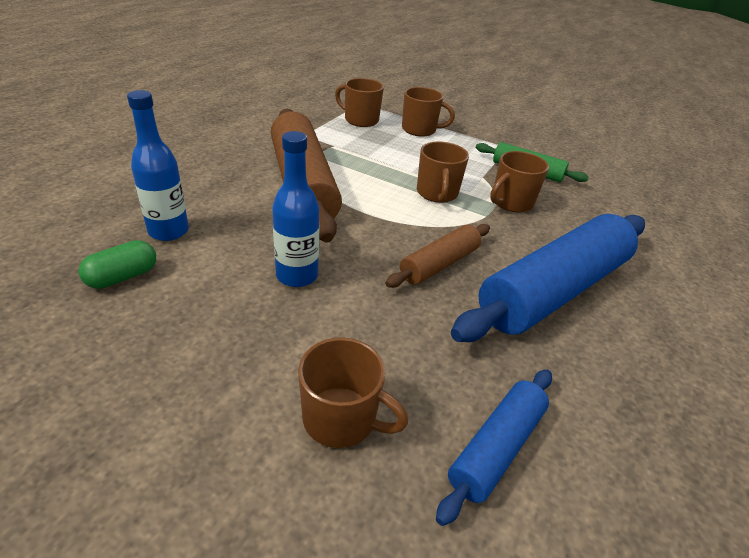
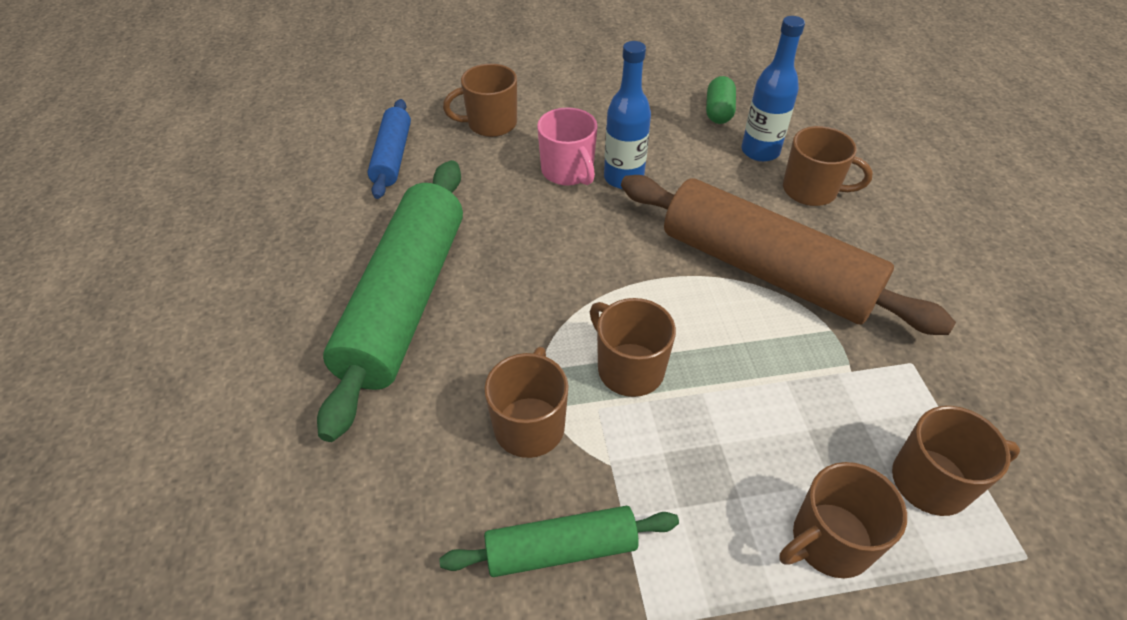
camera: 145 degrees right, 10 degrees up
(196, 195) = (811, 190): none -> brown mug
(332, 309) = (568, 172): none -> pink mug
(439, 264) = (531, 261): brown rolling pin -> none
(553, 290) = (406, 301): blue rolling pin -> green rolling pin

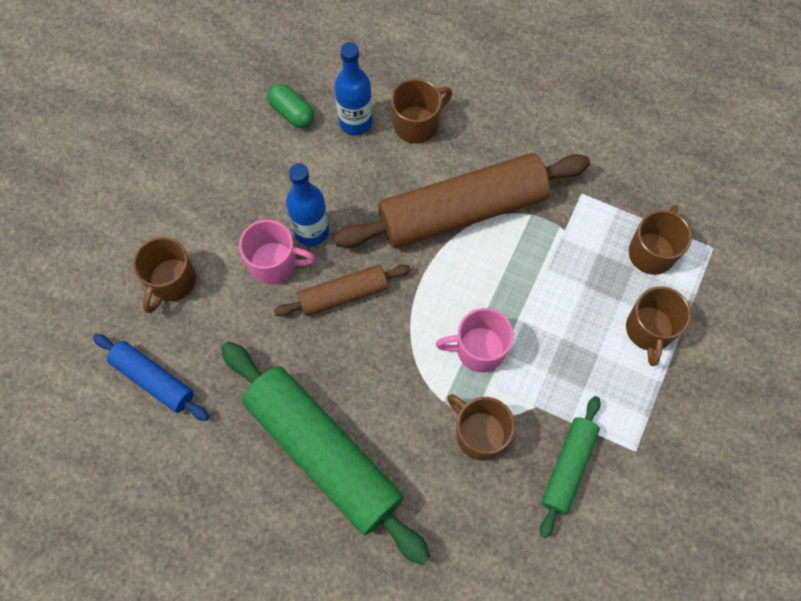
camera: 55 degrees left, 20 degrees up
(584, 230) = (343, 294): none -> brown rolling pin
(629, 368) = (478, 349): brown mug -> pink mug

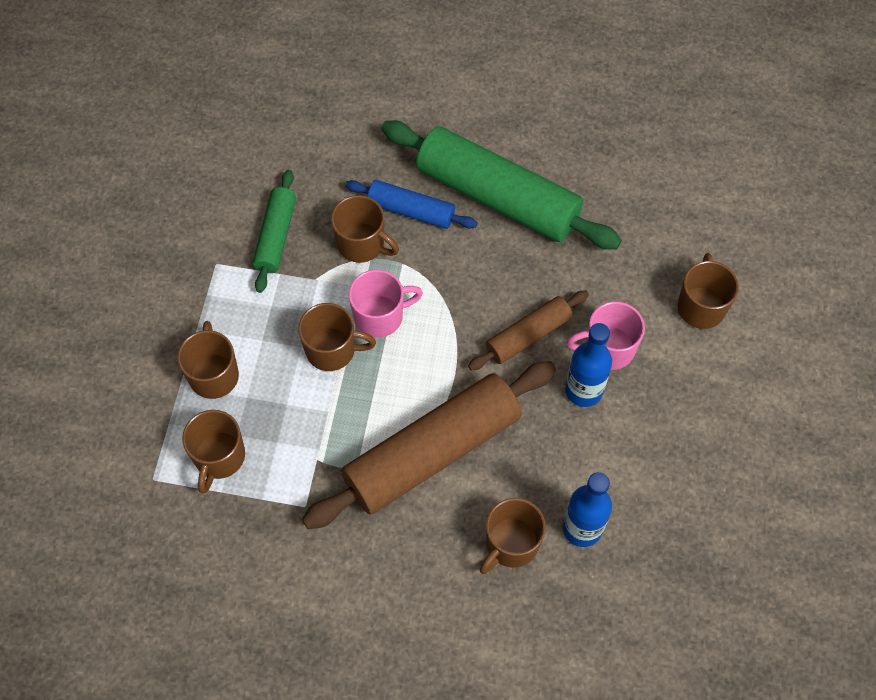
camera: 165 degrees right, 5 degrees down
(153, 379) = (674, 218): blue rolling pin -> blue rolling pin (411, 211)
(292, 113) = (658, 521): green capsule -> none
(532, 327) = (332, 350): none -> brown mug

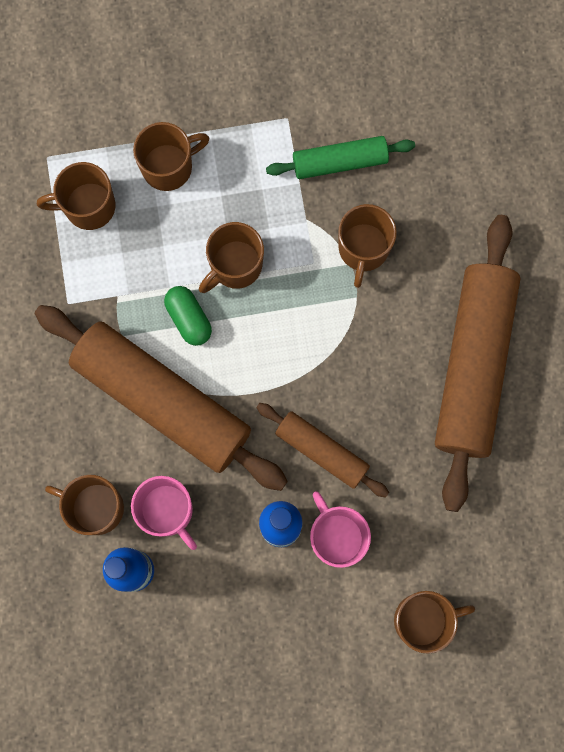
camera: 70 degrees right, 15 degrees up
(332, 350) = (235, 266): brown mug -> brown mug turned 60 degrees clockwise
(365, 404) = (189, 319): none -> green capsule
(380, 316) = (288, 298): pink mug -> pink mug (167, 511)
(411, 211) = (421, 283): blue rolling pin -> none
(497, 197) = (473, 365): green rolling pin -> brown rolling pin

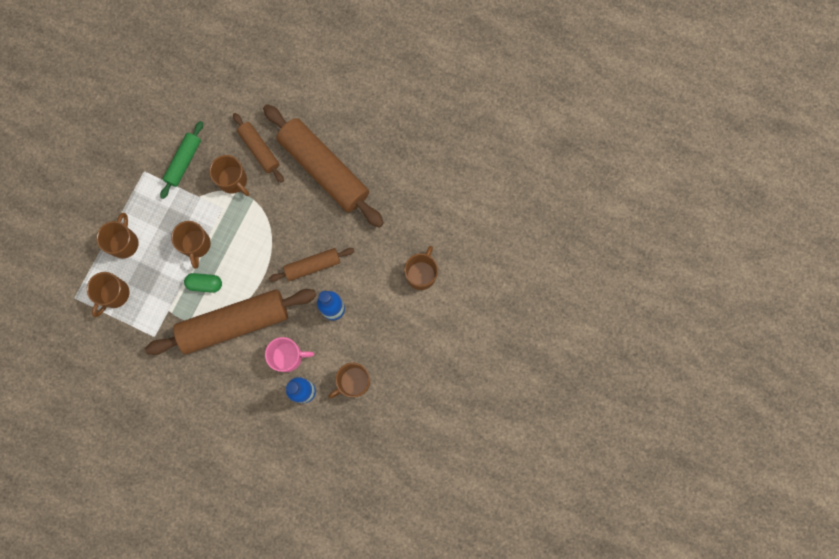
camera: 55 degrees left, 0 degrees up
(95, 507) = (261, 389): brown mug -> brown mug (353, 382)
(336, 537) = (356, 286): pink mug -> none
(434, 253) = (259, 150): none -> brown rolling pin

